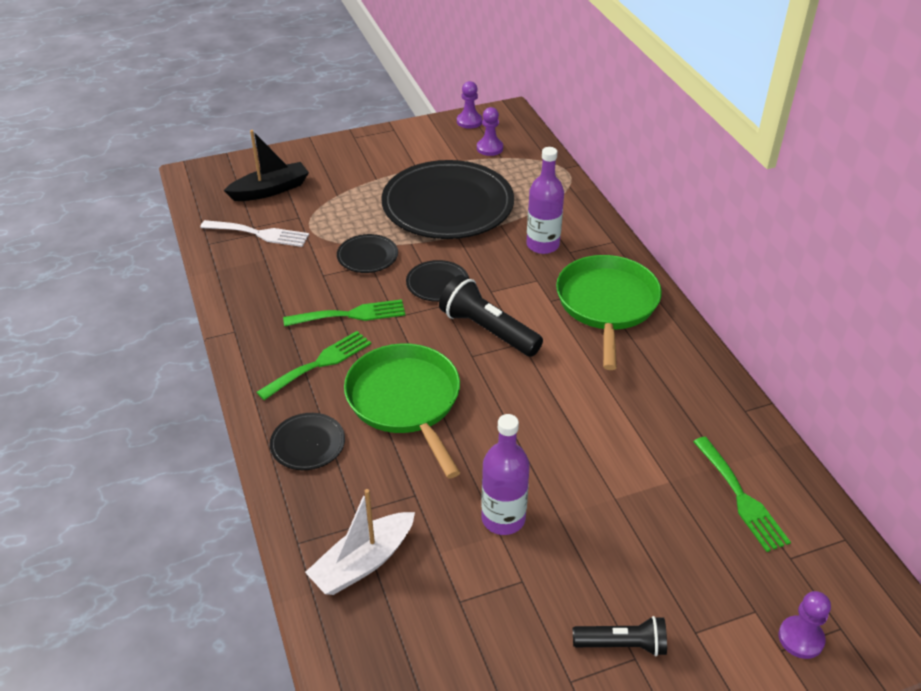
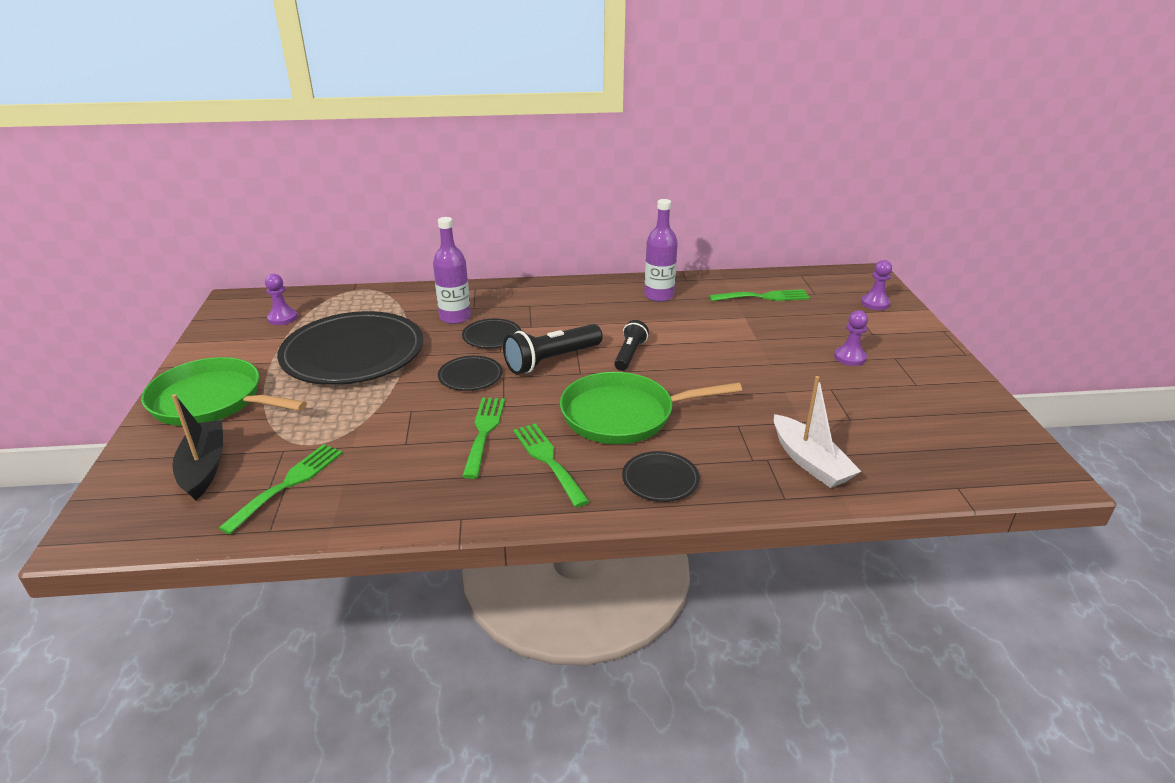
camera: 75 degrees left, 10 degrees down
(259, 234) = (289, 483): white fork -> green fork
(367, 256) = (396, 411): black plate -> black plate (492, 336)
(469, 121) = (222, 321): purple pawn -> purple pawn (850, 357)
(503, 518) = (770, 387): purple bottle -> purple bottle (659, 296)
(607, 304) = (550, 304): green pan -> green pan (212, 401)
(622, 644) = (884, 360): black flashlight -> black flashlight (629, 354)

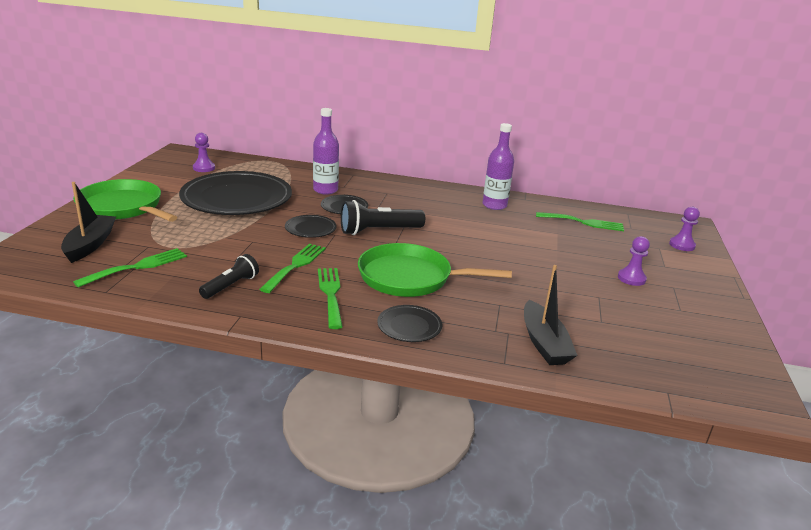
camera: 15 degrees right, 5 degrees down
(629, 354) = (443, 239): black flashlight -> black flashlight (231, 286)
(810, 462) = (544, 343): white boat -> black boat

